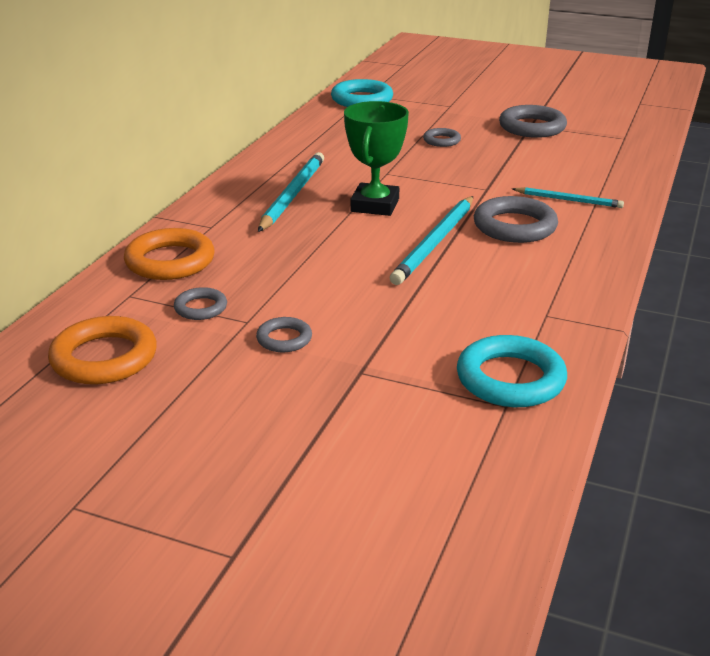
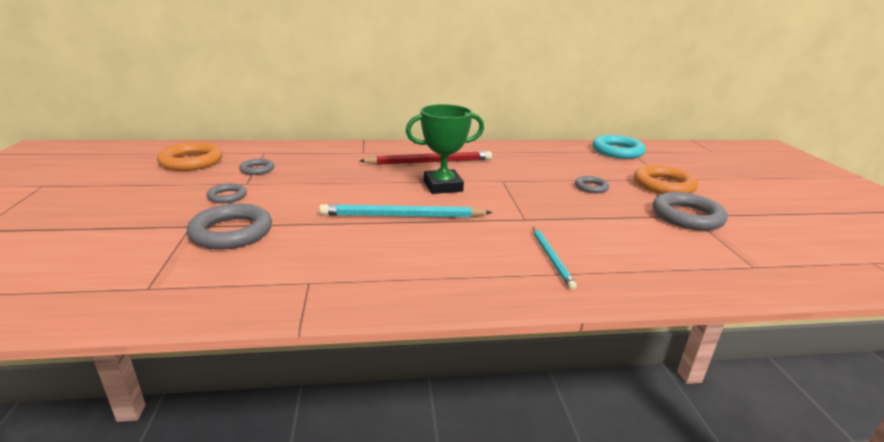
camera: 60 degrees right, 5 degrees down
(170, 261) = (310, 152): orange ring -> orange ring (663, 185)
(292, 195) = (429, 162): turquoise pencil -> red pencil
(510, 379) = (189, 283): turquoise ring -> none
(514, 226) = (465, 241): grey ring -> grey ring (231, 232)

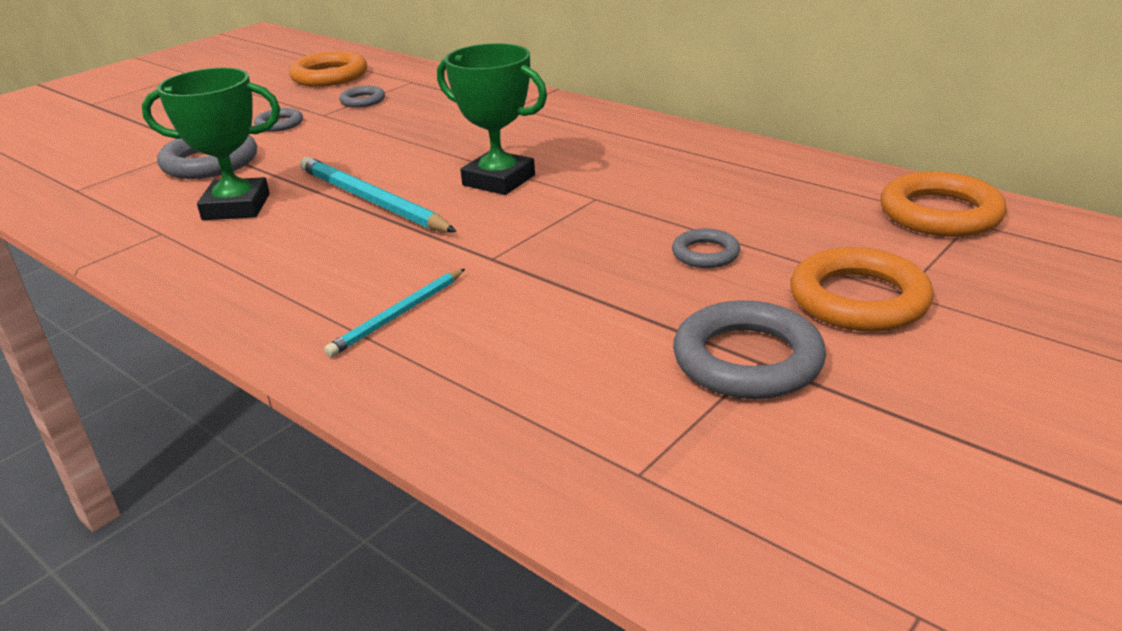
camera: 50 degrees right, 5 degrees up
(325, 248) = (236, 207): none -> green trophy
(429, 162) = (562, 142): red pencil -> none
(617, 151) = (940, 213): turquoise ring -> orange ring

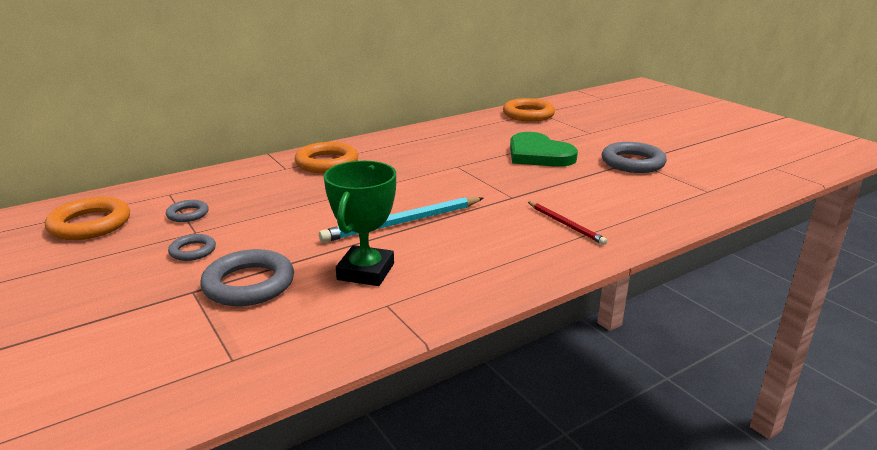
camera: 75 degrees left, 5 degrees down
(399, 315) = (565, 224): turquoise pencil -> red pencil
(498, 180) = (408, 185): green trophy -> none
(705, 254) = (538, 154): grey ring -> green heart
(858, 299) = (593, 139): orange ring -> orange ring (327, 163)

